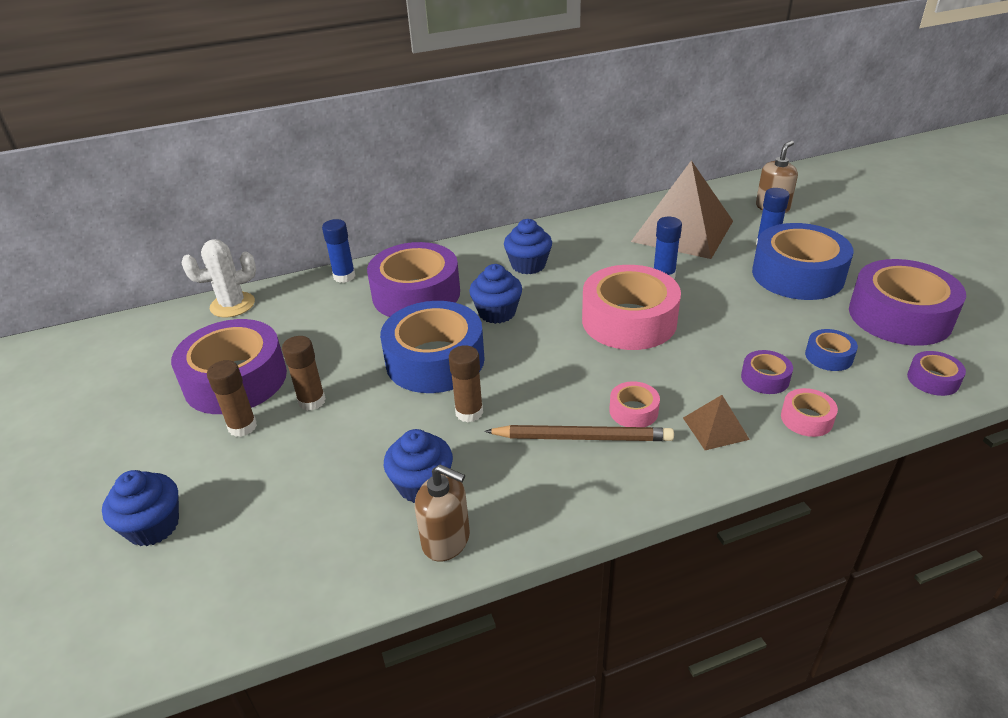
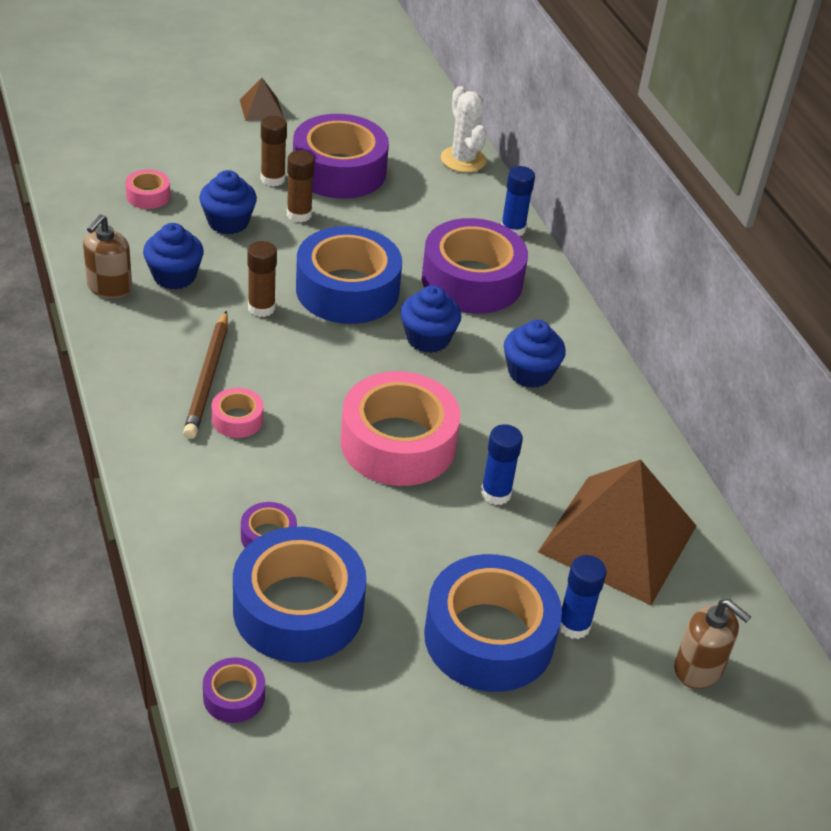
camera: 85 degrees right, 5 degrees up
(153, 526) = (170, 147): blue cupcake -> blue cupcake (228, 222)
(715, 428) = (197, 475): brown pyramid -> brown pyramid (261, 109)
(806, 419) = (193, 552): pink tape -> pink tape (148, 196)
(829, 356) = (298, 609): blue tape -> blue tape, size x2.25
(900, 316) = (373, 718): purple tape -> none

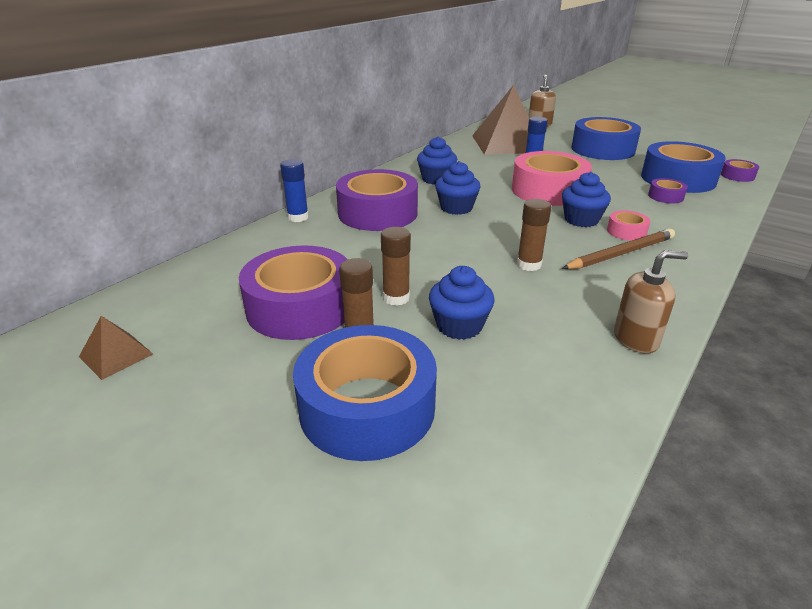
camera: 120 degrees left, 10 degrees down
(148, 196) = (493, 396): pink tape -> none
(174, 276) = (566, 315): blue cupcake -> blue cupcake (581, 220)
(261, 109) = (218, 412): brown pyramid -> brown pyramid (116, 355)
(347, 290) = (455, 244): blue tape -> blue tape (367, 407)
(463, 160) = (214, 260): white cactus -> none
(574, 625) = (565, 141): blue glue stick -> none

